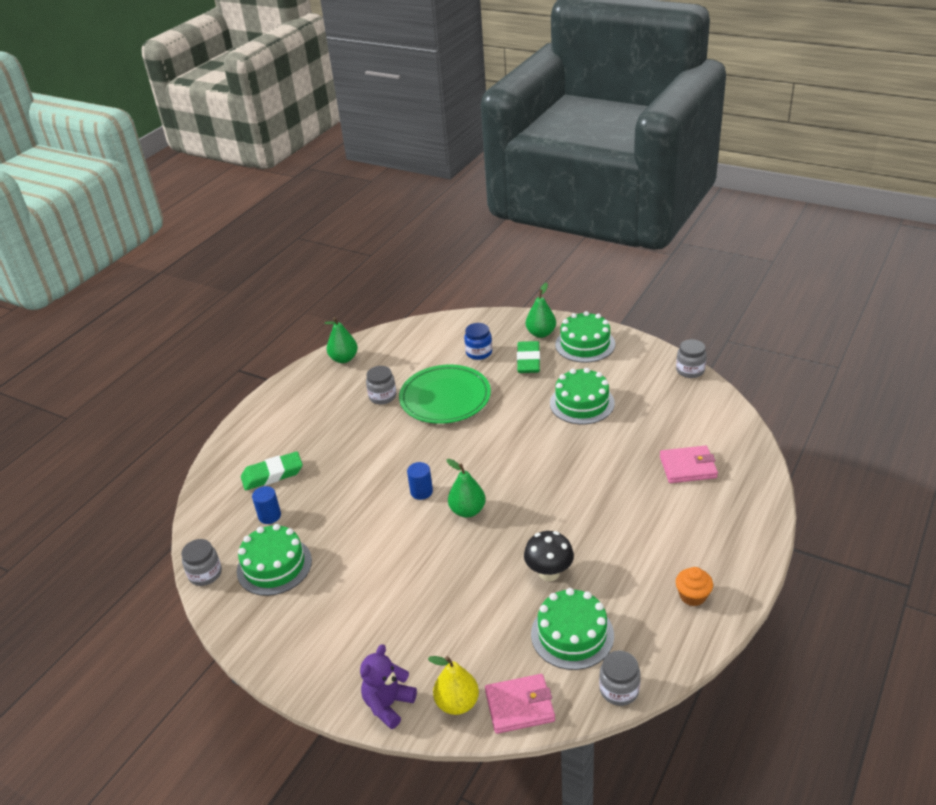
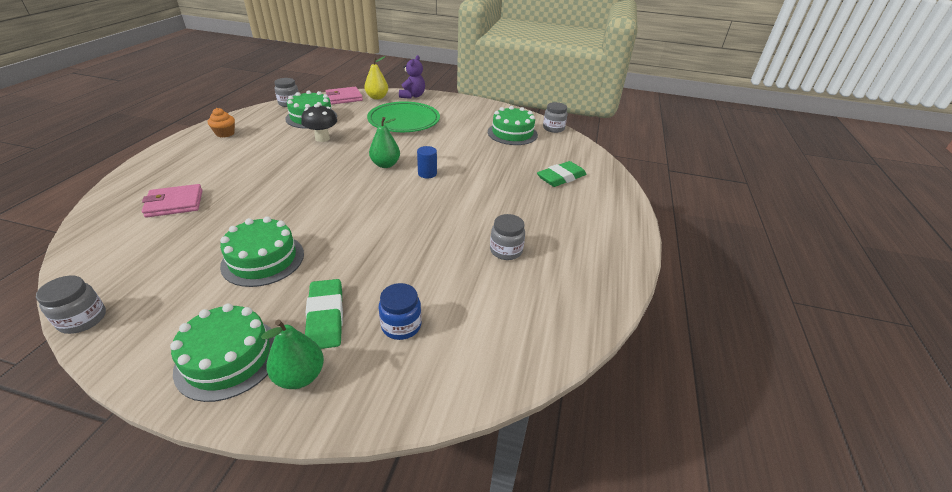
camera: 160 degrees right, 0 degrees up
(269, 516) = (538, 154): blue cylinder -> none
(344, 359) = (589, 299): green pear -> none
(445, 398) = (431, 254): green plate -> green plate (404, 121)

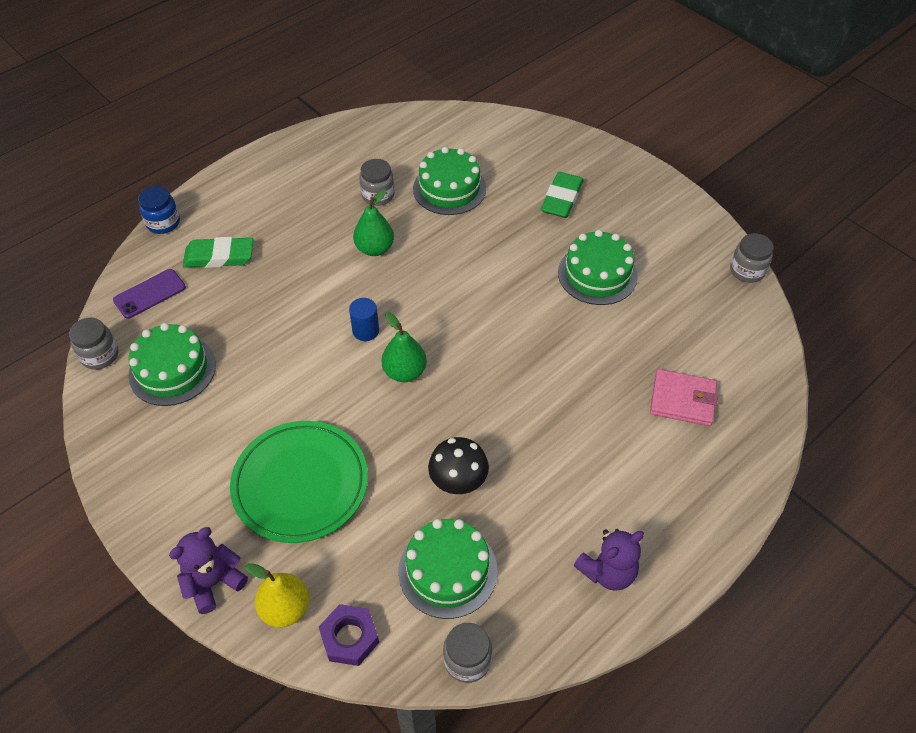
camera: 145 degrees left, 15 degrees up
(225, 133) = (607, 571): orange cupcake -> purple teddy bear
(228, 358) = (637, 196): green cake -> green cake (449, 188)
(300, 376) = (592, 167): green pear -> green pear (375, 249)
(344, 98) = (350, 638): pink wallet -> purple nut
(401, 325) = (510, 171): blue jar -> blue jar (163, 223)
(570, 152) = (149, 294): none -> purple phone

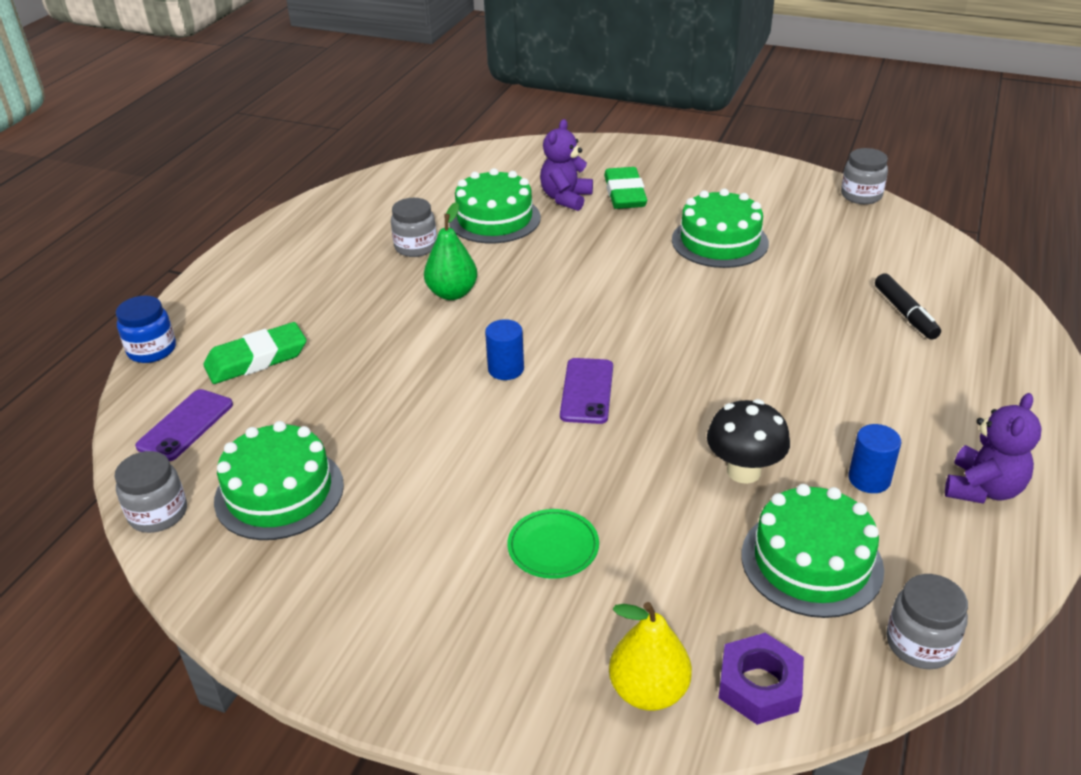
camera: 25 degrees left, 15 degrees down
(213, 582) = (525, 704): purple teddy bear -> purple teddy bear (566, 198)
(300, 484) = (553, 547): green plate -> green plate, size x0.46
(405, 372) = (587, 391): green pear -> purple phone
(536, 527) = (869, 479): none -> blue cylinder
(682, 400) = (905, 313): pink wallet -> black marker

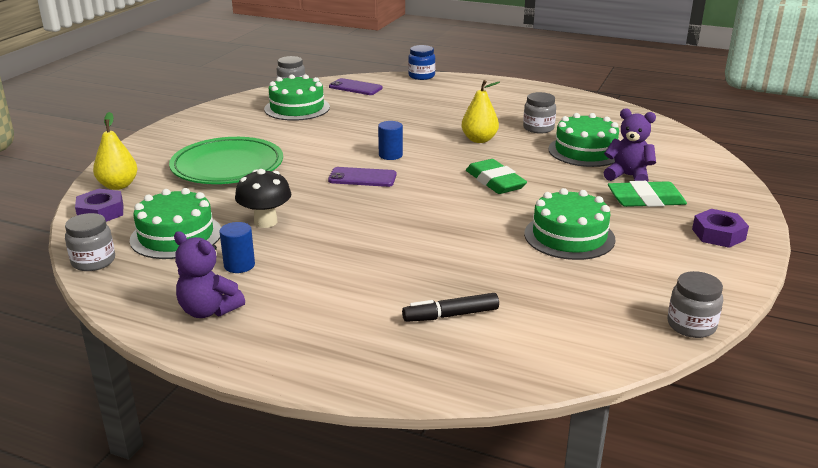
camera: 90 degrees right, 10 degrees down
(256, 359) = (410, 97): green eraser -> green eraser (495, 181)
(452, 293) = (479, 140): green pear -> yellow pear
(553, 547) = (227, 166): green plate -> green plate, size x2.17
(693, 166) = (718, 234): none -> purple nut

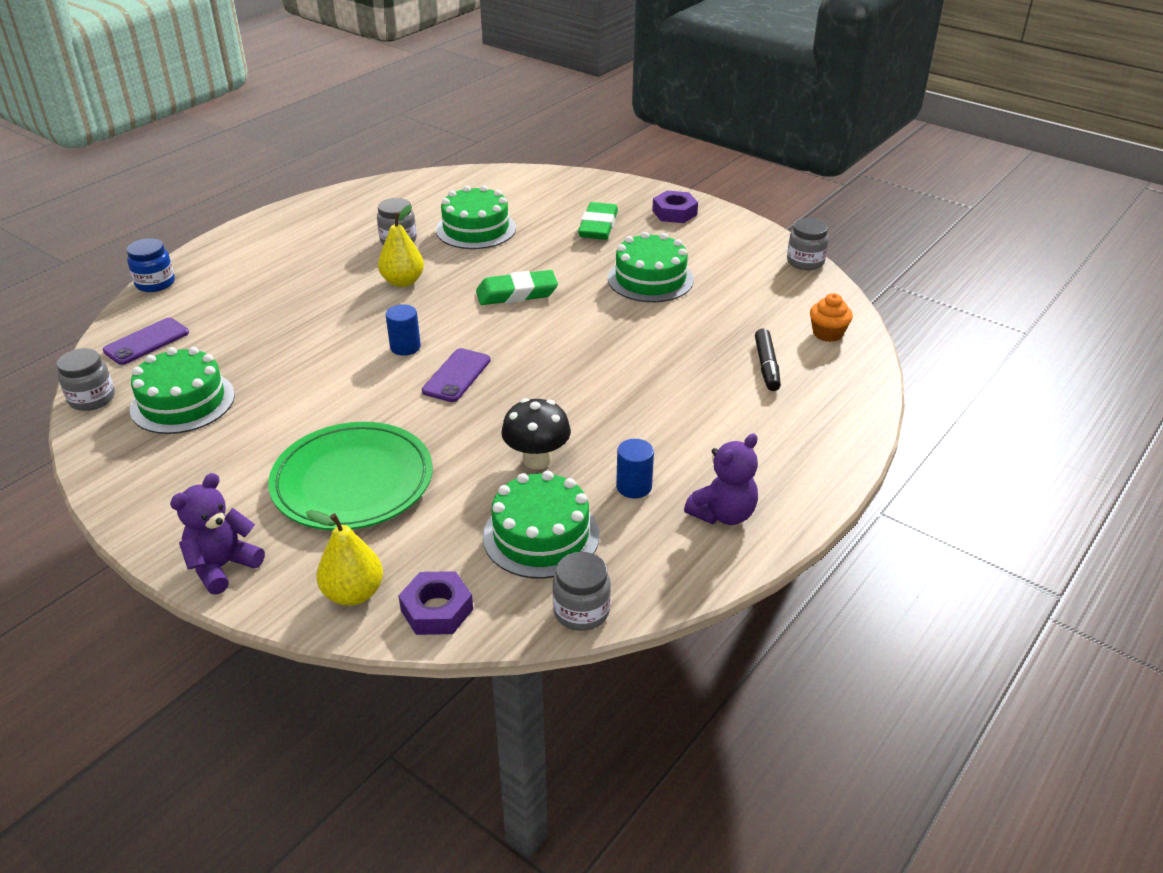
camera: 75 degrees left, 10 degrees up
(540, 351) = (827, 333): none -> orange cupcake
(628, 176) = (546, 222): purple teddy bear -> purple teddy bear (223, 566)

